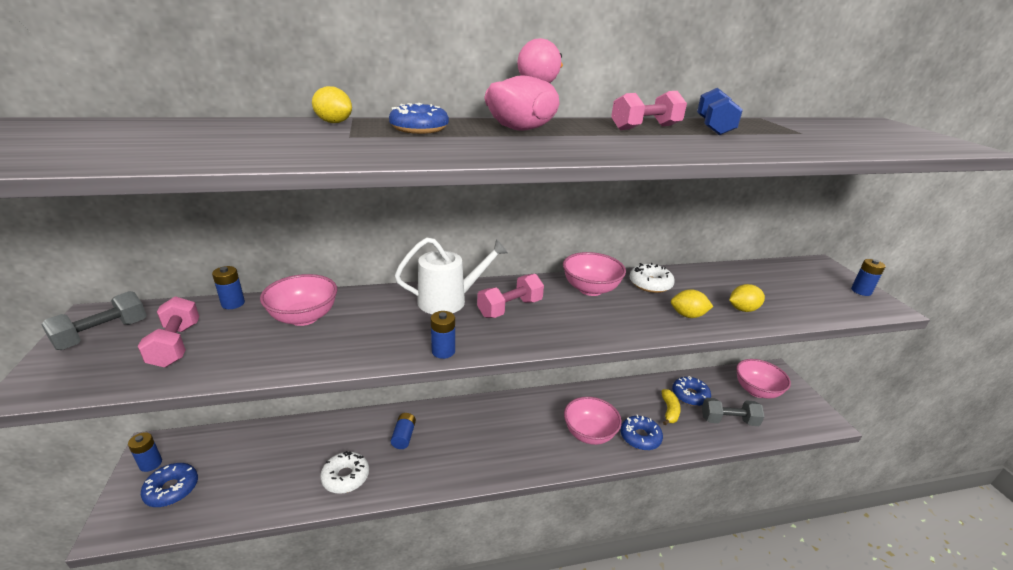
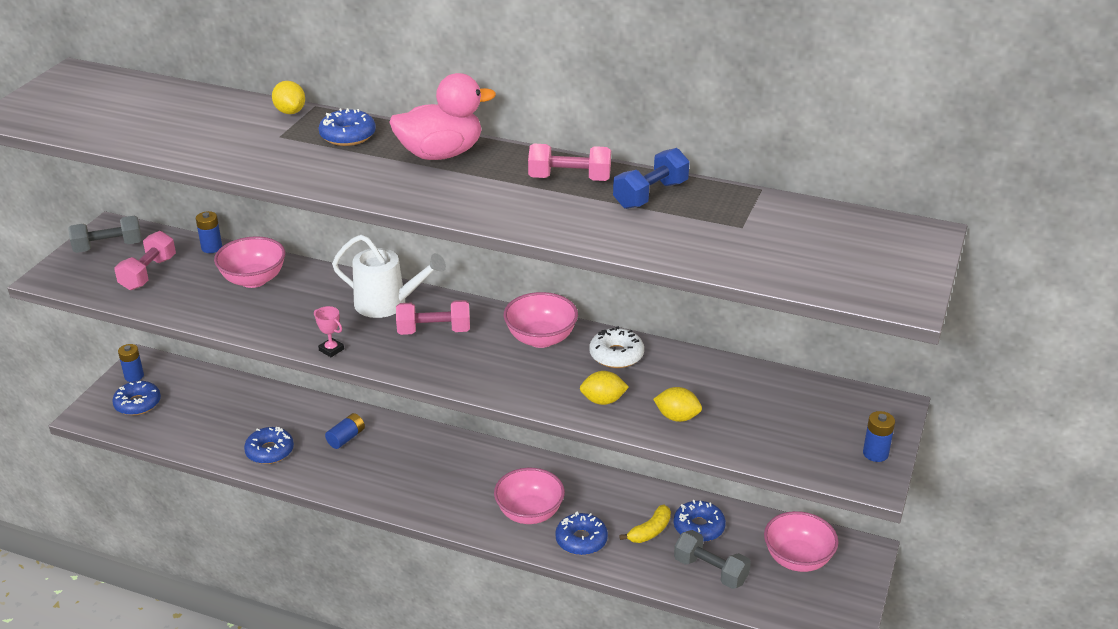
camera: 35 degrees right, 5 degrees up
(346, 477) = (270, 451): white donut -> blue donut
(443, 351) = (331, 350): blue battery -> pink trophy
(688, 315) = (603, 400): yellow lemon -> yellow lemon turned 45 degrees counterclockwise

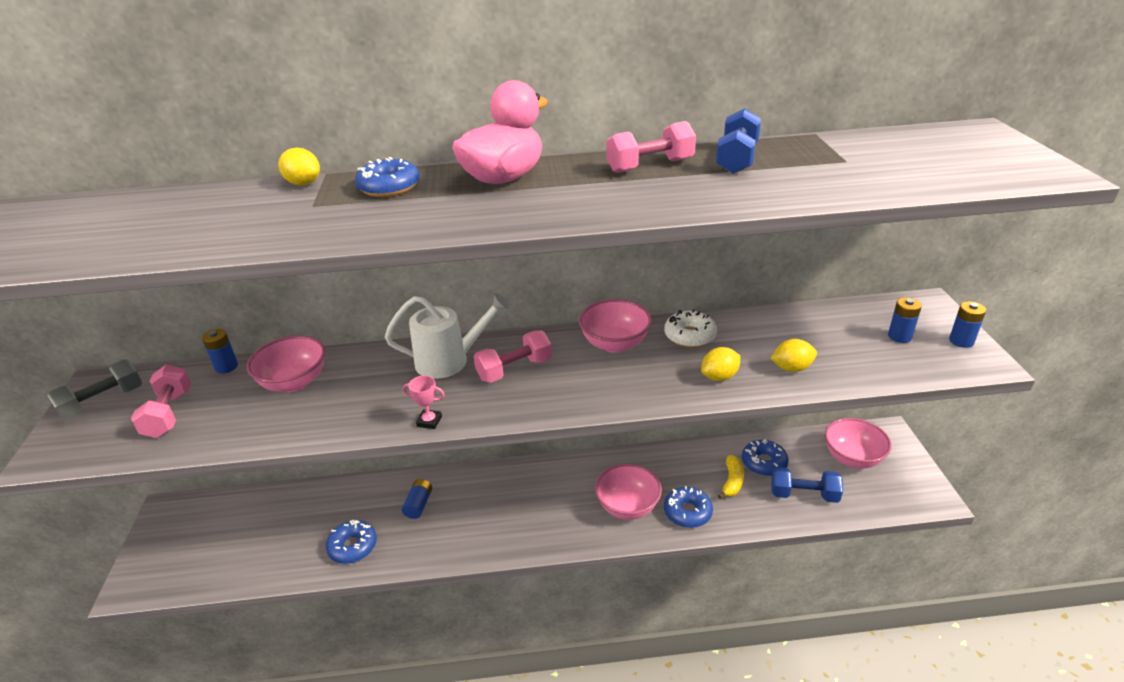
camera: 25 degrees left, 0 degrees up
(134, 376) = (163, 527): blue battery -> blue battery (899, 336)
(138, 404) = (183, 553): blue donut -> none
(710, 571) = (804, 495): grey dumbbell -> blue dumbbell

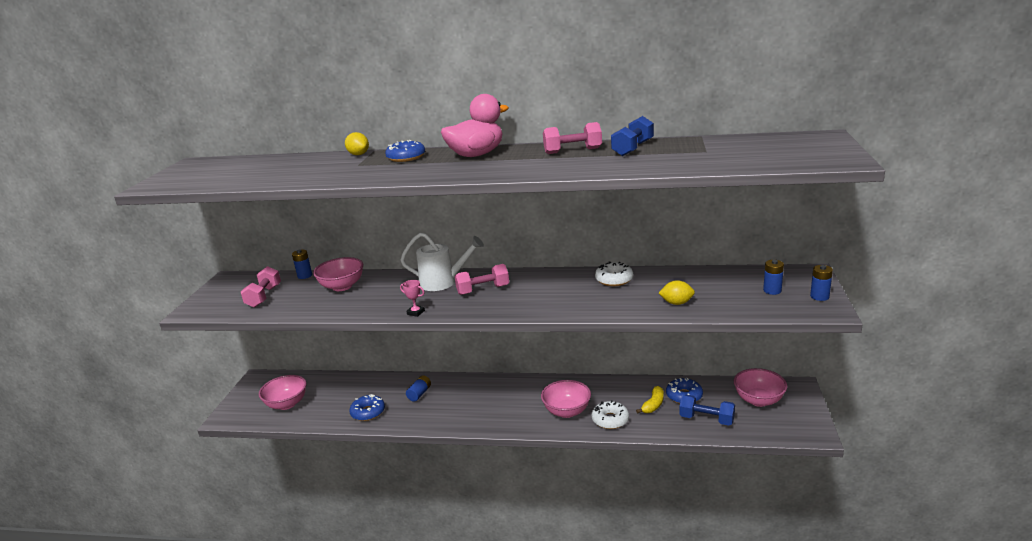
camera: 15 degrees right, 10 degrees down
(103, 402) = (229, 288): grey dumbbell -> none
(615, 344) = (558, 281): pink bowl -> pink bowl (287, 404)
(687, 512) = (610, 420): blue donut -> white donut
(719, 377) = (621, 304): yellow lemon -> none

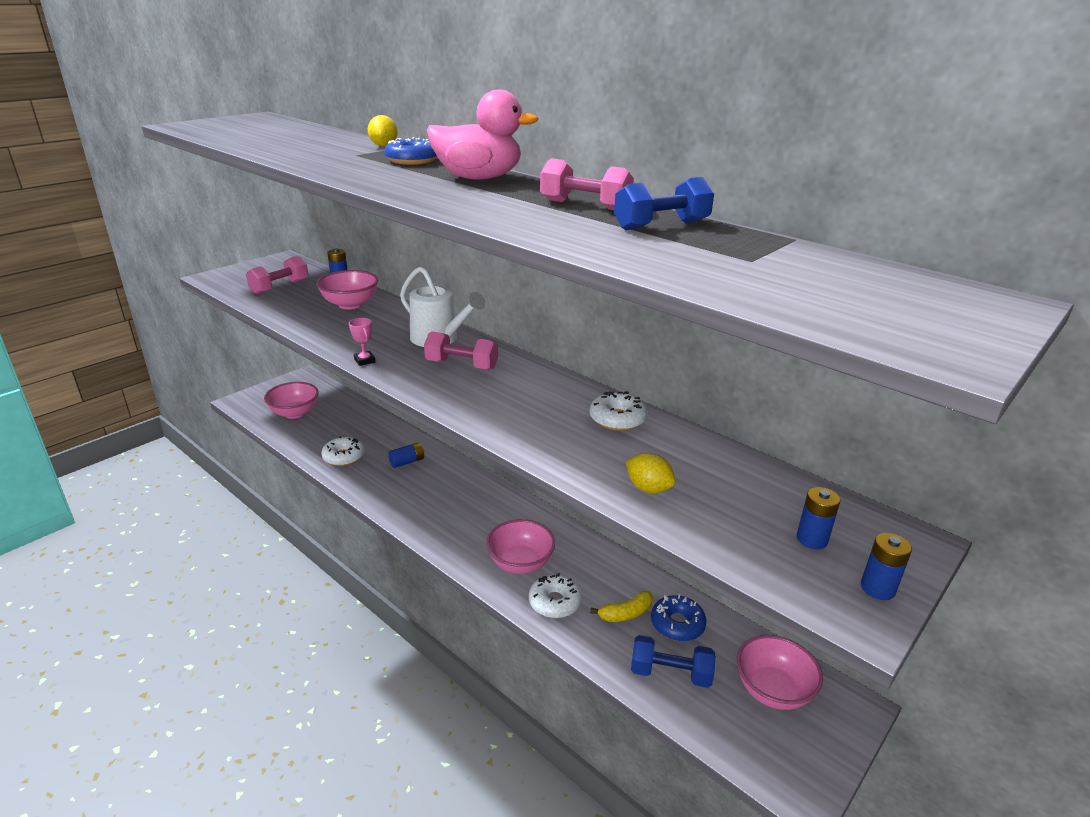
camera: 30 degrees right, 5 degrees up
(368, 412) = (343, 457): blue donut -> white donut
(706, 419) = (670, 673): blue dumbbell -> blue dumbbell turned 45 degrees counterclockwise

